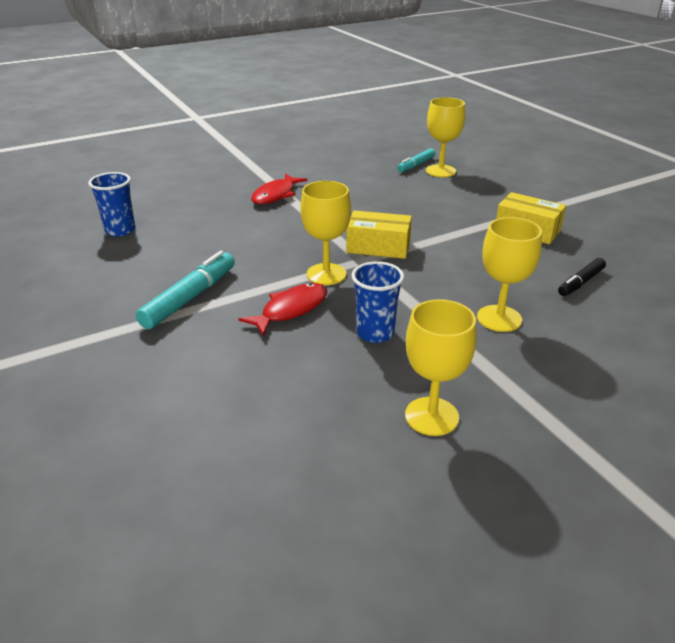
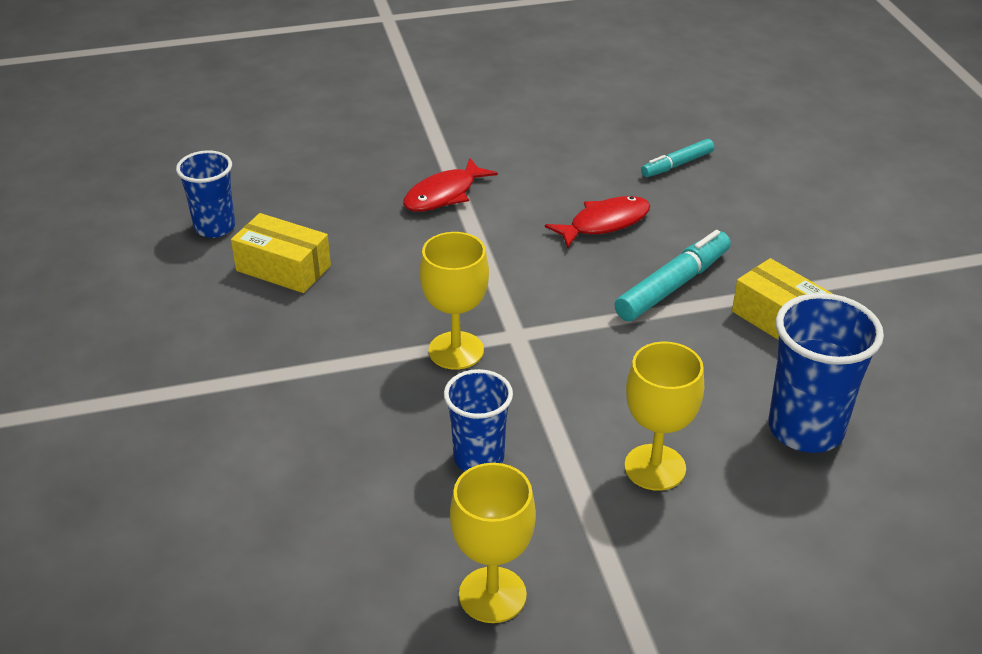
camera: 15 degrees right, 5 degrees up
(190, 298) = (267, 358): turquoise marker -> turquoise marker (673, 285)
(291, 310) = (386, 401): red fish -> red fish (604, 223)
(378, 247) = (547, 315): yellow box -> yellow box (283, 268)
(440, 171) = (709, 183): yellow goblet -> none
(580, 282) = (805, 429): black marker -> blue cup

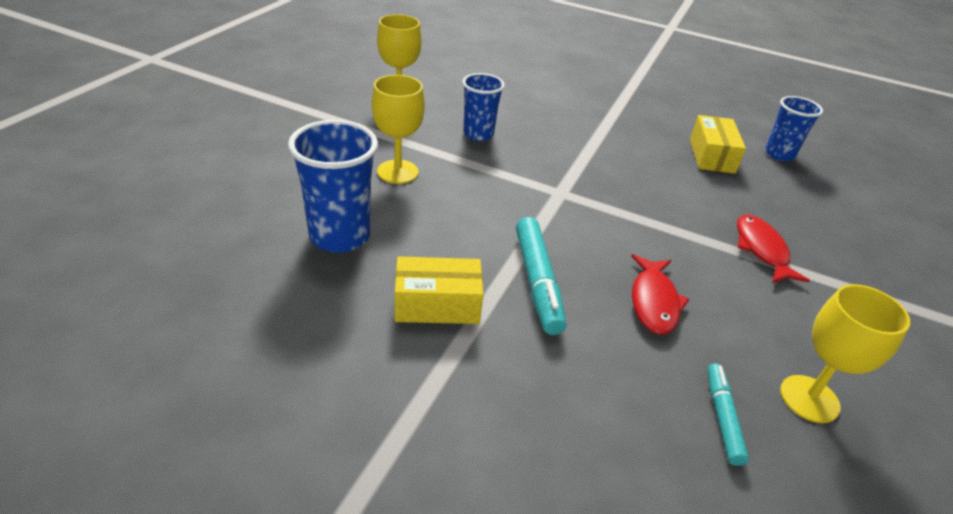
camera: 125 degrees right, 0 degrees up
(283, 268) = (711, 156): yellow box -> yellow box turned 60 degrees counterclockwise
(456, 350) = (569, 168): yellow goblet -> yellow goblet (809, 399)

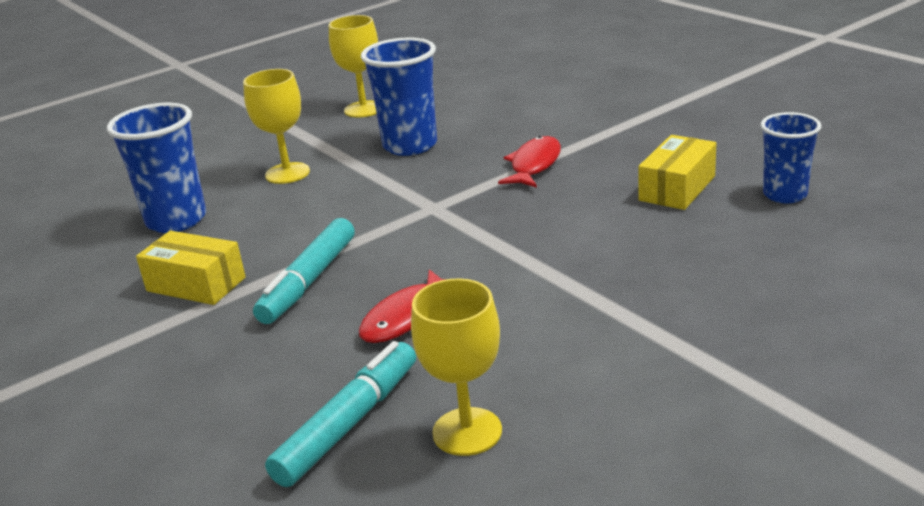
camera: 35 degrees right, 10 degrees down
(478, 134) = (410, 145): blue cup -> blue cup, size x1.53
(722, 417) = (349, 424): turquoise marker -> turquoise marker, size x1.62
(761, 250) = (607, 290): red fish -> red fish (534, 165)

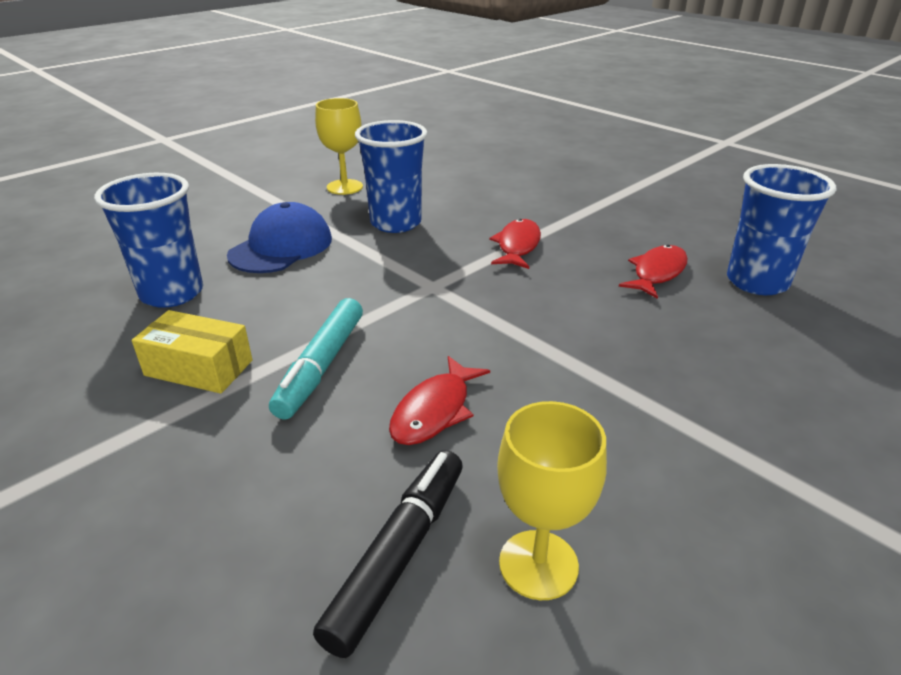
camera: 10 degrees left, 5 degrees up
(287, 173) = (281, 247): yellow goblet -> blue cap
(349, 424) = (398, 554): turquoise marker -> black marker
(677, 188) = (657, 273): yellow box -> red fish
(785, 195) = (757, 282): blue cup -> blue cup, size x1.53

